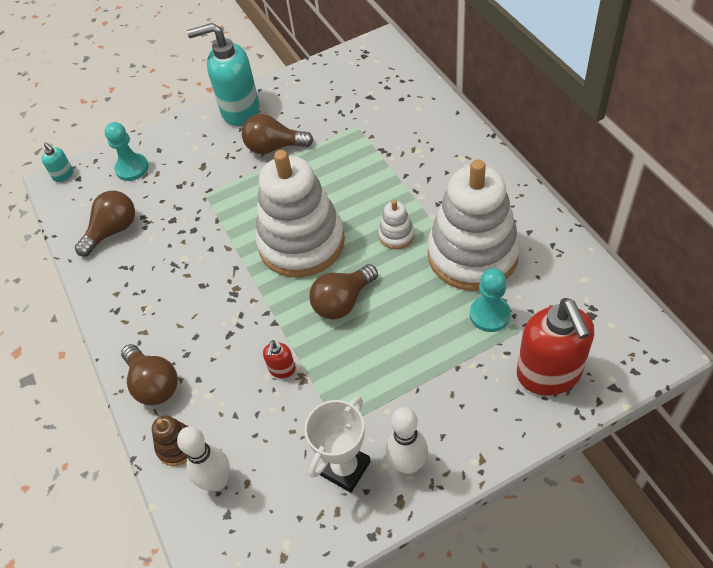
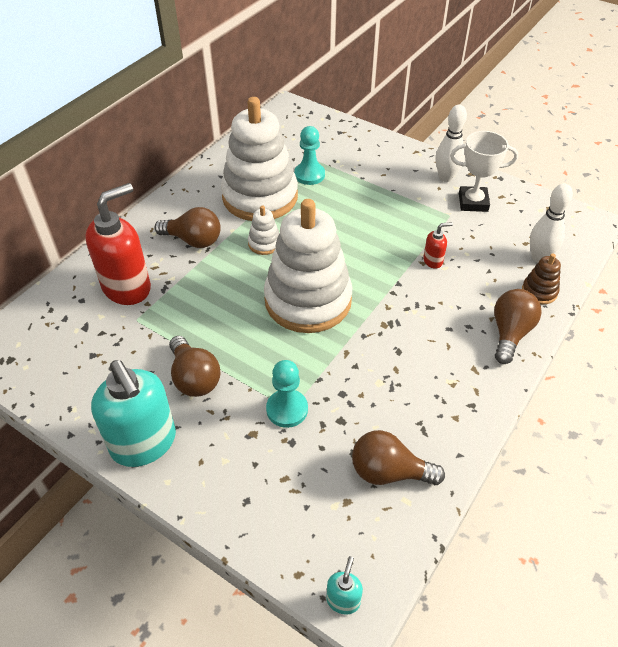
camera: 125 degrees left, 5 degrees down
(132, 168) = (290, 513): turquoise pawn -> turquoise pawn (287, 409)
(343, 302) = (350, 251): brown light bulb -> brown light bulb (193, 240)
(549, 374) = (337, 140): red soap dispenser -> red soap dispenser (127, 287)

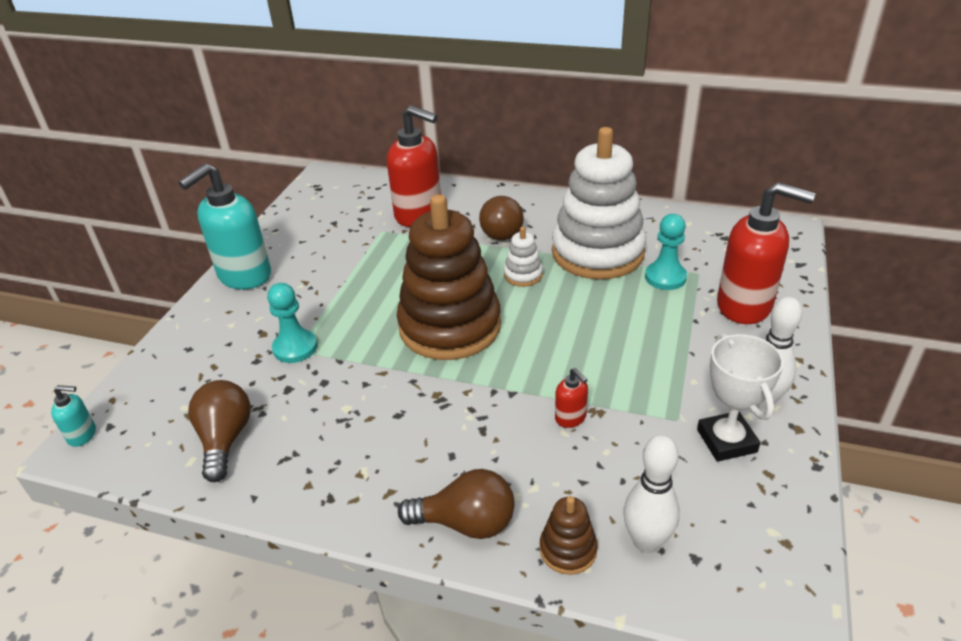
camera: 75 degrees right, 10 degrees down
(194, 378) = (321, 281): brown light bulb -> none
(308, 300) = (450, 326): white stacking toy -> brown stacking toy
(358, 153) = (745, 306): none -> red soap dispenser

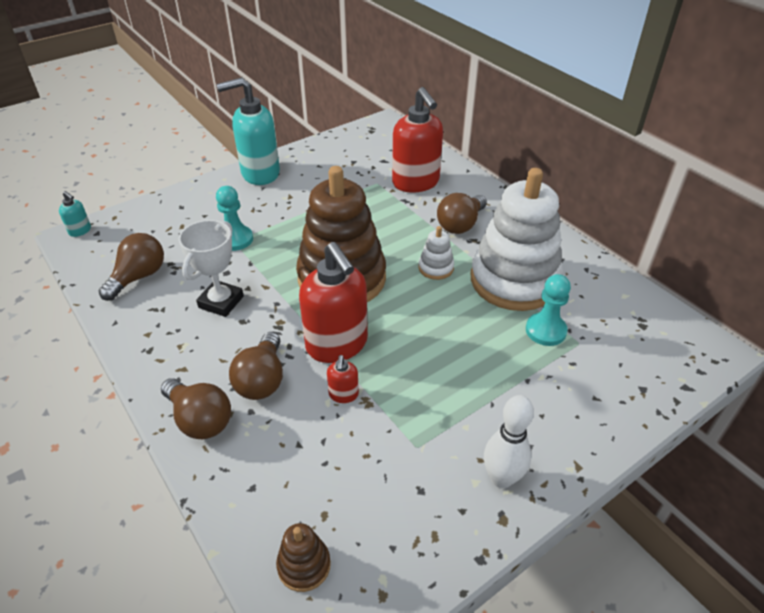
camera: 35 degrees right, 5 degrees up
(482, 452) = (262, 380): none -> brown light bulb
(568, 549) = (235, 482): brown stacking toy -> brown stacking toy (304, 565)
(646, 542) = (288, 516): white bowling pin -> none
(726, 441) = (433, 488): white trophy -> white trophy (221, 302)
(745, 306) = (586, 393): red soap dispenser -> red soap dispenser (337, 345)

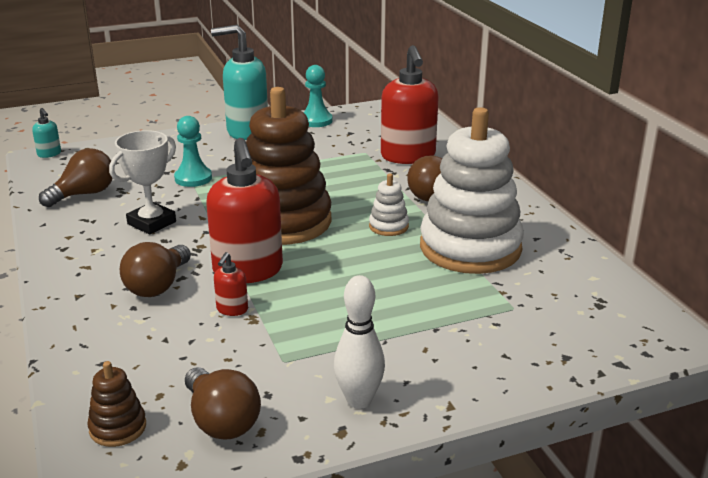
camera: 15 degrees right, 15 degrees down
(200, 419) = (81, 305): brown light bulb -> brown light bulb (221, 421)
(545, 330) = (481, 293): turquoise pawn -> turquoise pawn (316, 121)

